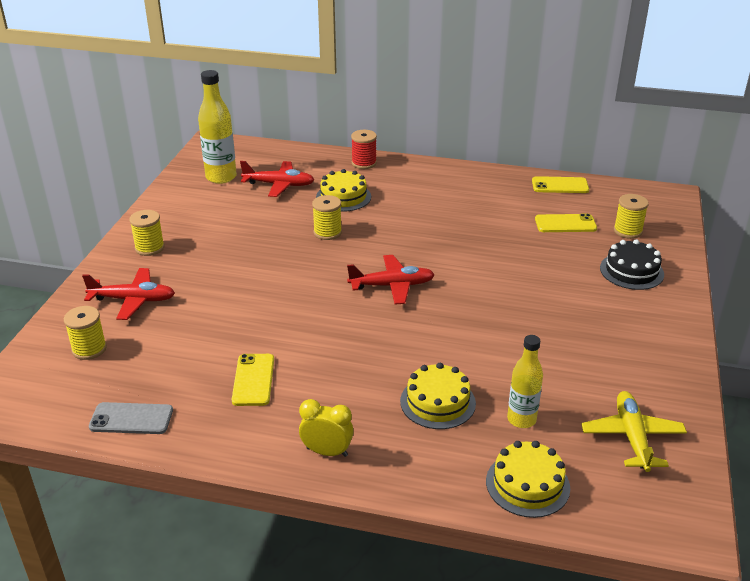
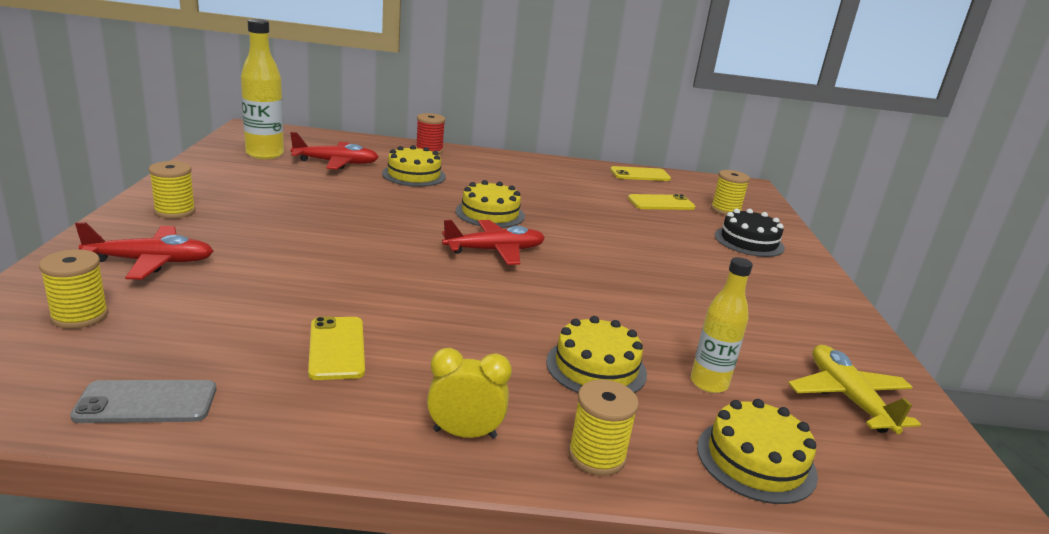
camera: 15 degrees left, 10 degrees down
(327, 232) = (403, 203): yellow spool -> yellow spool (596, 456)
(399, 242) = (490, 213): none -> yellow cake

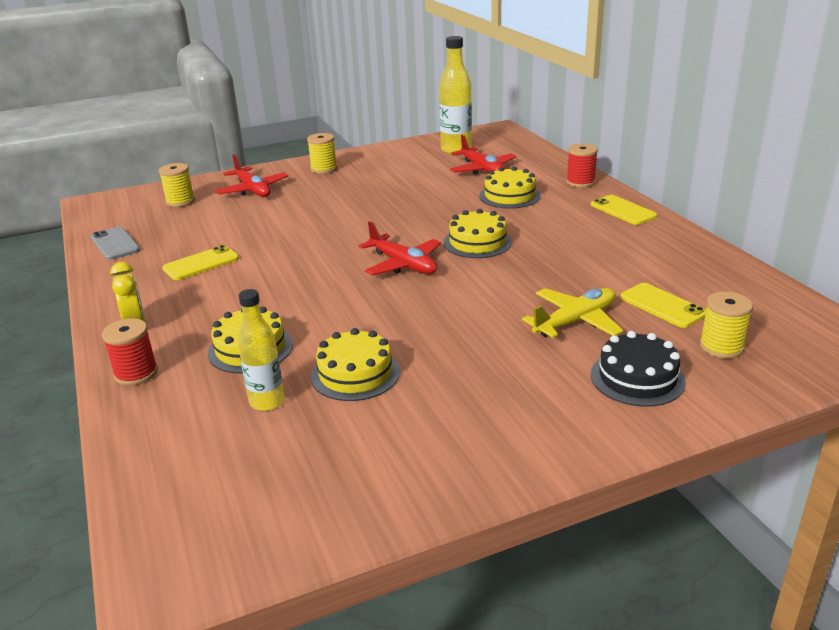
camera: 70 degrees right, 5 degrees up
(596, 456) = (136, 373): yellow spool -> red spool
(640, 175) = (736, 276): yellow phone -> yellow phone (623, 210)
(756, 460) = (166, 441): yellow cake -> yellow cake (355, 373)
(847, 398) = (303, 484): yellow plane -> yellow plane (575, 321)

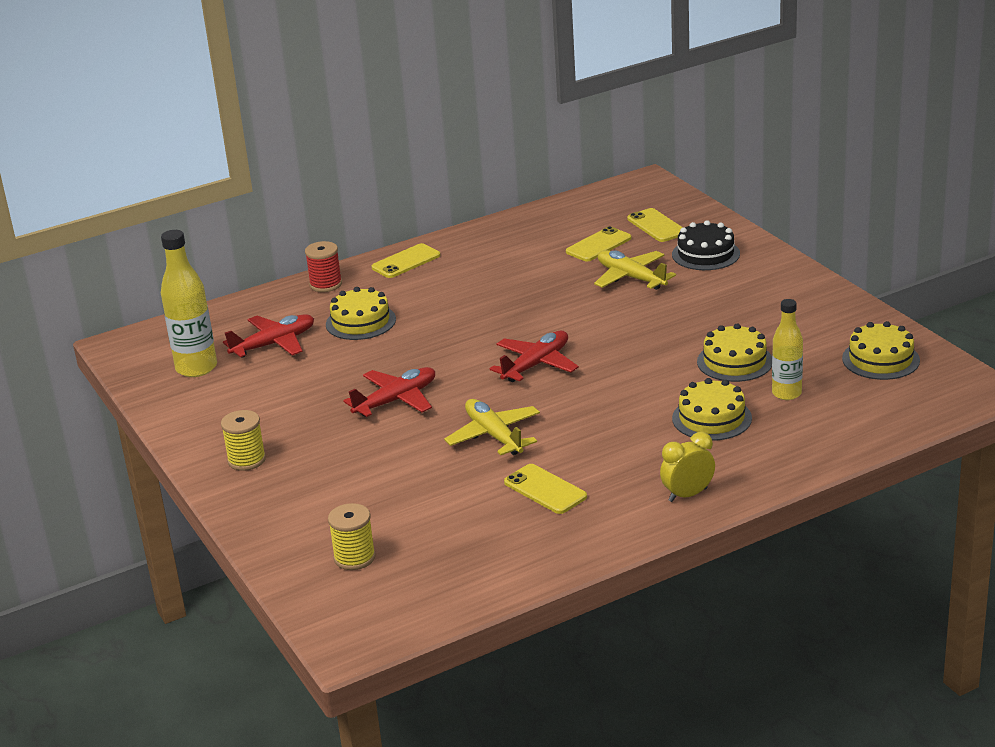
camera: 95 degrees left, 0 degrees up
(115, 244) = (495, 573): grey phone -> none
(136, 373) = (769, 469): red spool -> none
(253, 190) = (319, 504): red plane -> red plane (396, 400)
(296, 245) = (494, 435): none -> yellow plane
(477, 242) = (482, 330): yellow cake -> yellow cake (880, 359)
(721, 347) = (656, 226): yellow spool -> yellow phone

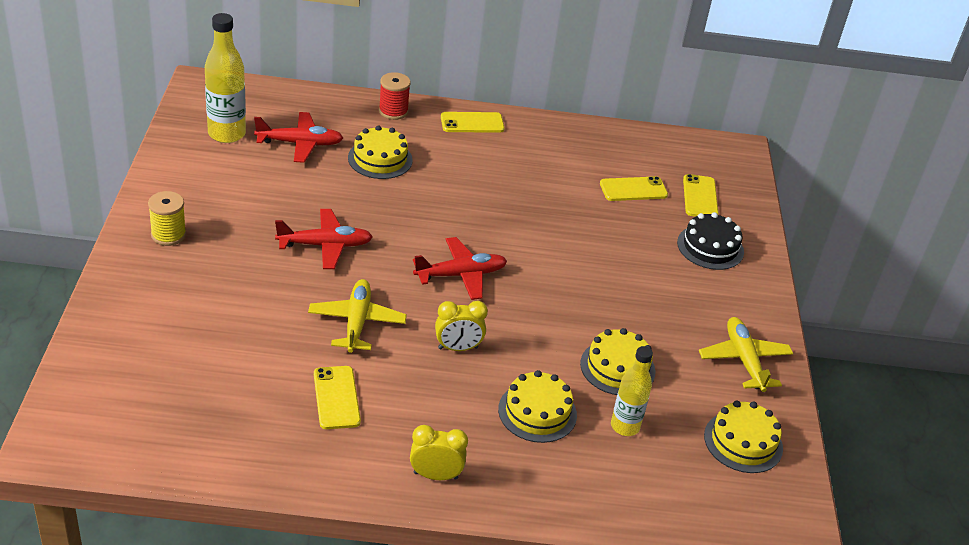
camera: 25 degrees right, 10 degrees up
(354, 557) = (139, 370): yellow spool -> none
(598, 411) = (458, 348): none -> yellow clock
(631, 278) = (624, 235): yellow plane -> yellow plane (744, 360)

